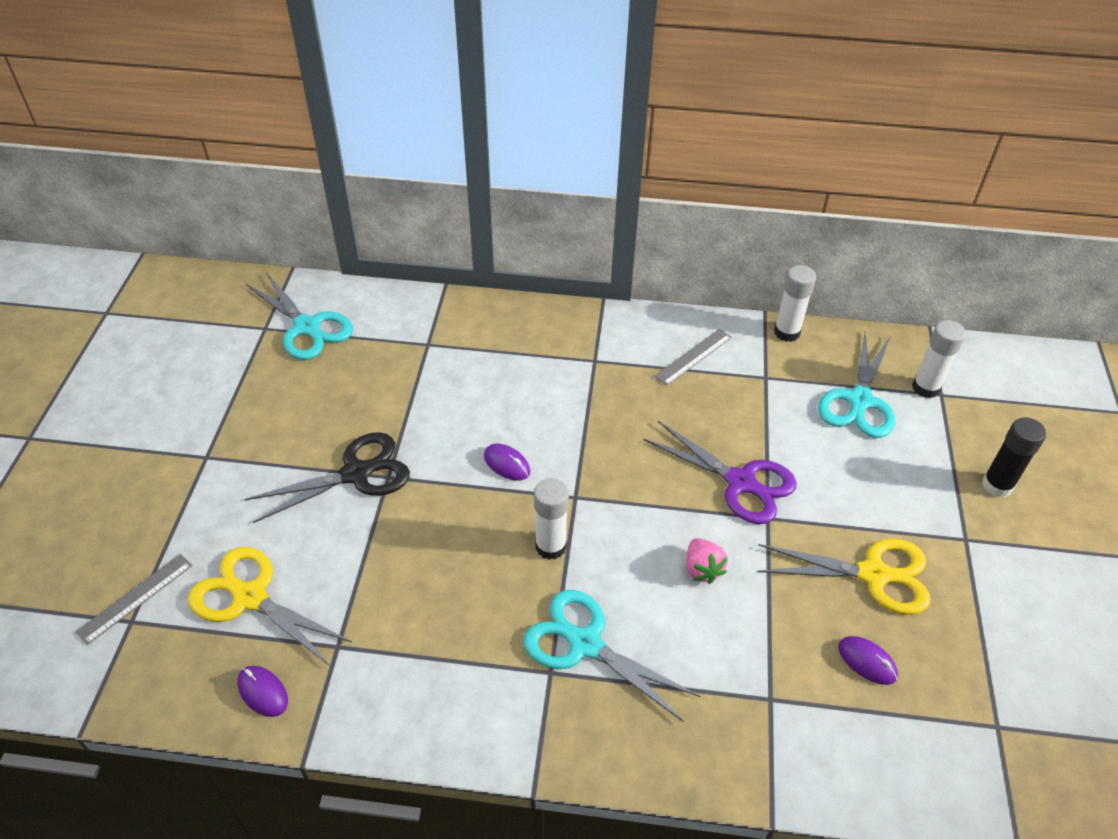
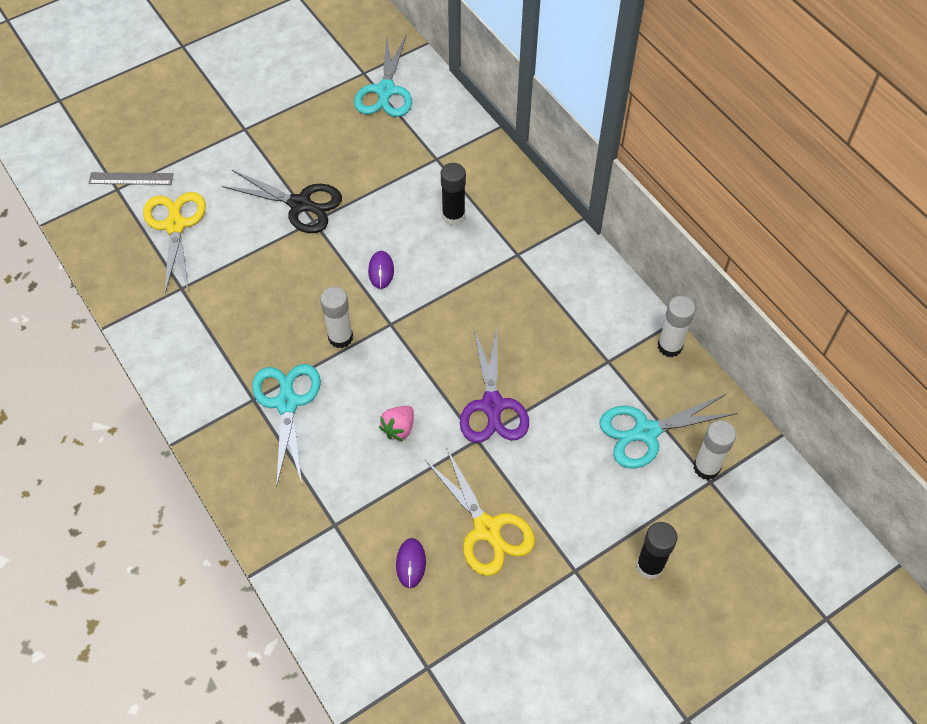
camera: 50 degrees right, 10 degrees up
(263, 692) = (126, 278): purple mouse -> none
(505, 374) = (453, 216): none -> black glue stick
(693, 357) = (582, 306): grey ruler -> none

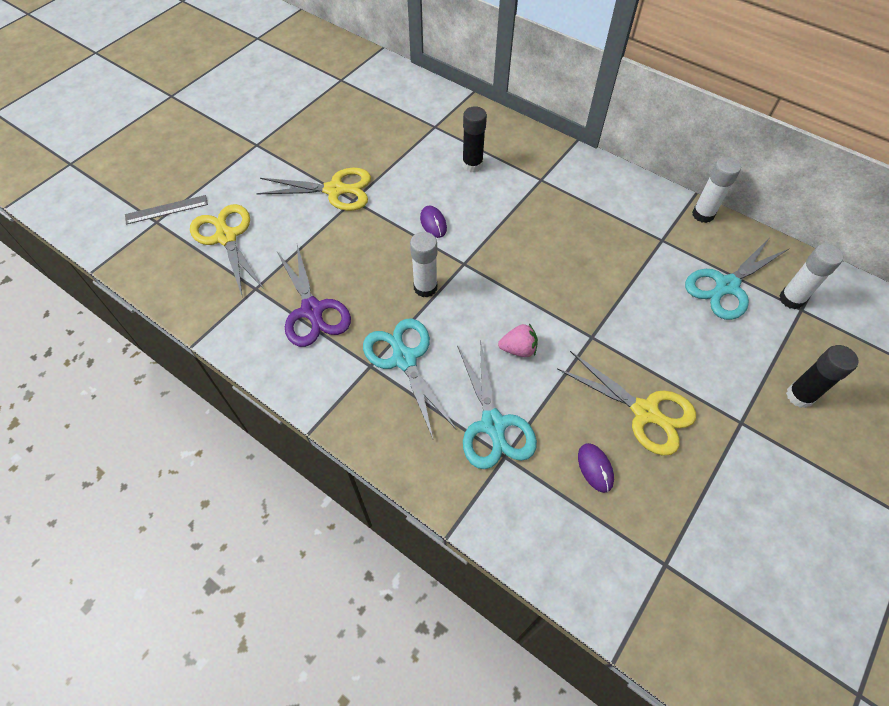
camera: 20 degrees left, 0 degrees up
(300, 204) = (335, 190): black scissors -> yellow scissors
(386, 91) = (366, 88): turquoise scissors -> turquoise scissors (493, 424)
(399, 428) = (518, 349): pink strawberry -> pink strawberry turned 105 degrees counterclockwise
(492, 405) = (589, 304): purple scissors -> purple scissors (312, 310)

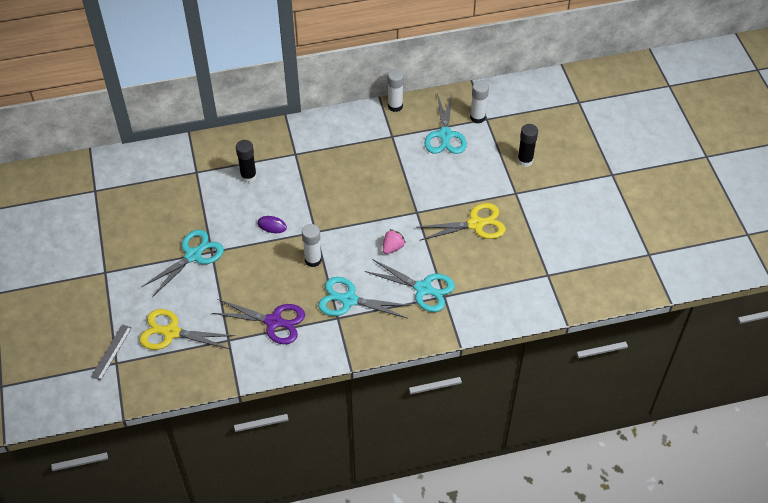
camera: 50 degrees left, 5 degrees down
(335, 190) = (193, 255): yellow scissors -> turquoise scissors
(595, 468) = (483, 265): purple mouse -> none

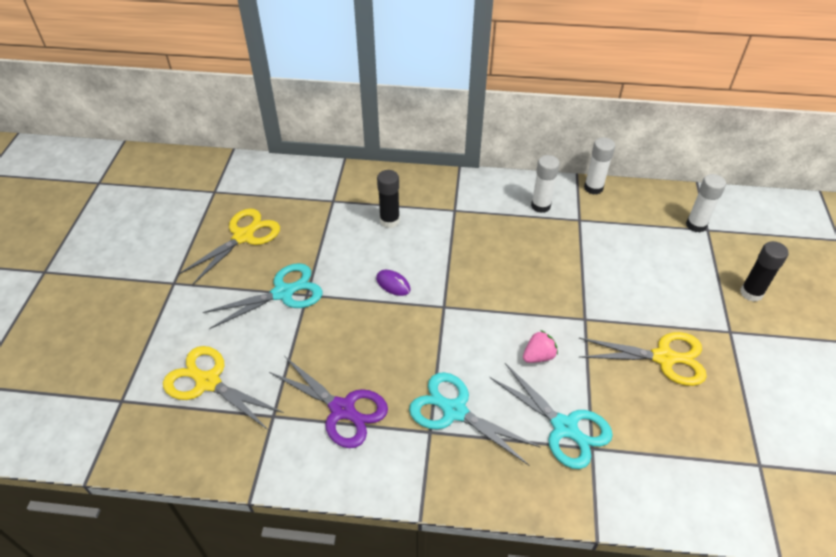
camera: 20 degrees right, 5 degrees down
(111, 352) = (124, 384): grey ruler -> none
(139, 221) = (243, 237): none -> yellow scissors
(313, 260) = (427, 342): white glue stick -> white glue stick (540, 206)
(445, 135) = (648, 235): turquoise scissors -> none

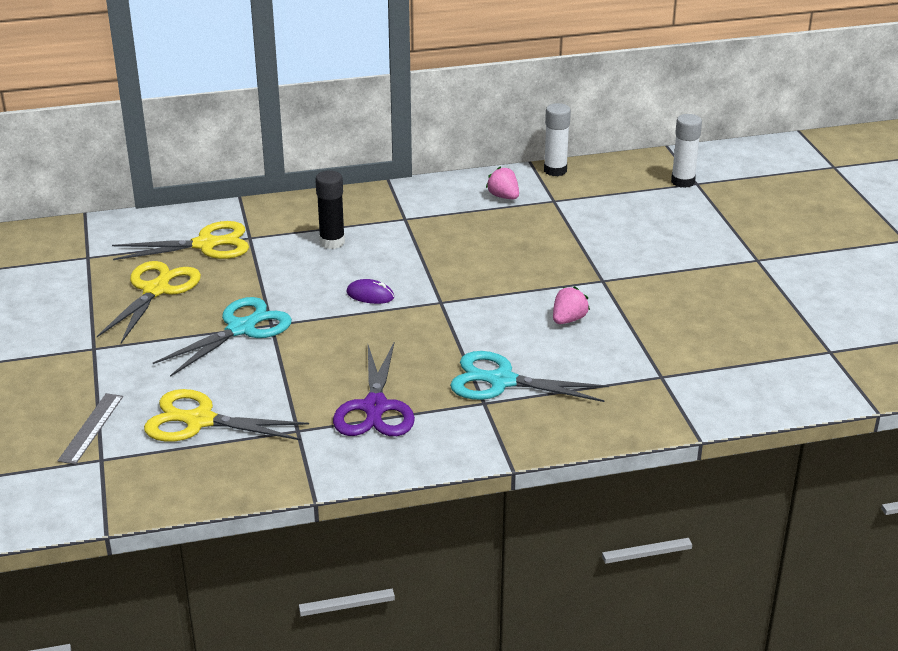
camera: 20 degrees left, 15 degrees down
(131, 365) = (91, 428): none -> grey ruler
(342, 409) = (375, 407): purple scissors -> purple scissors turned 75 degrees clockwise
(540, 206) = (503, 197): white glue stick -> pink strawberry
(564, 427) = (625, 367): turquoise scissors -> none
(663, 358) = (699, 293): yellow scissors -> yellow scissors (205, 244)
(751, 293) = (764, 225): black glue stick -> none

